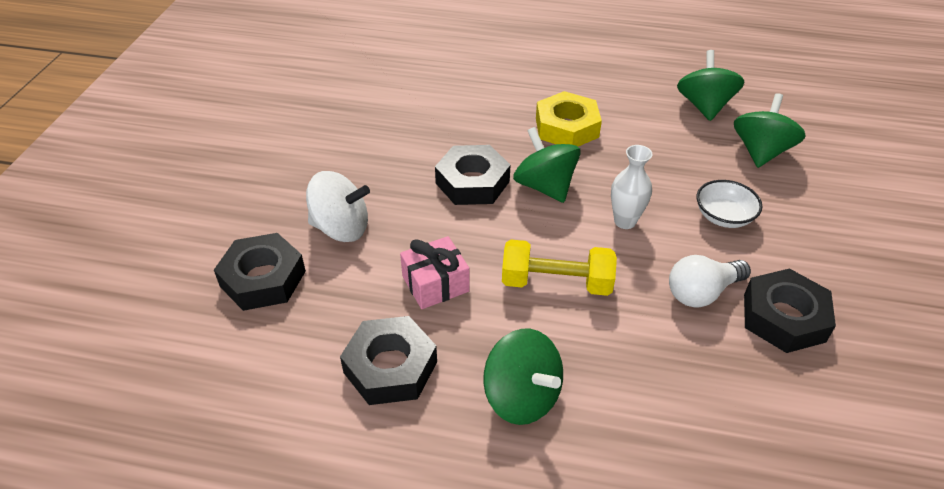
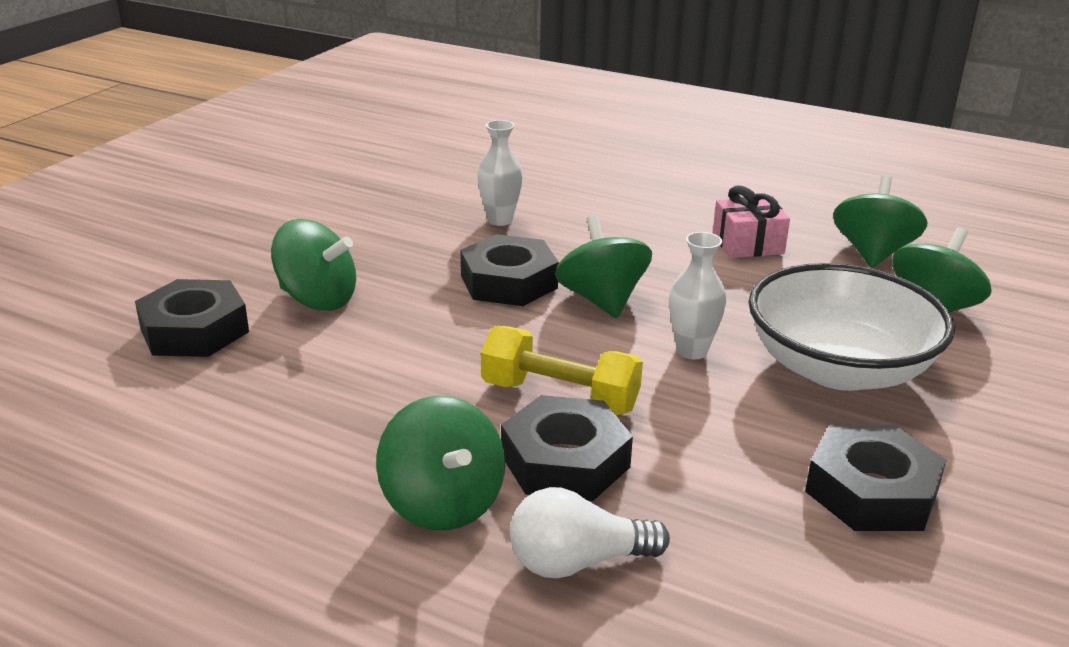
camera: 15 degrees right, 15 degrees down
(341, 228) = (317, 299): white spinning top -> green spinning top
(390, 367) = (292, 441): black nut -> black nut (565, 461)
(435, 284) = (400, 371): pink gift -> pink gift (747, 244)
(438, 122) = (500, 220): none -> white vase
(566, 127) = (665, 248): yellow nut -> none
(702, 293) = (761, 442): white light bulb -> white light bulb (577, 562)
(723, 216) = (838, 368): white bowl -> white bowl, size x2.11

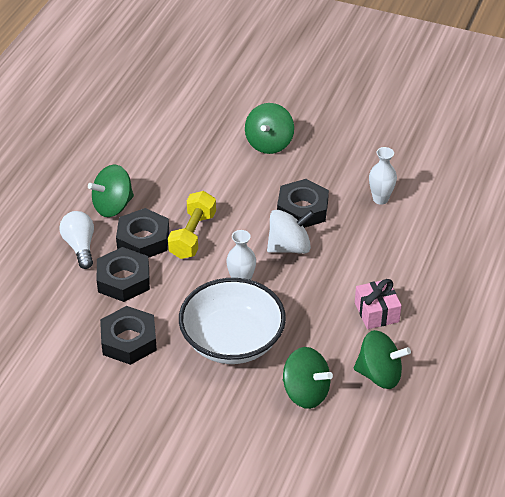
camera: 85 degrees right, 15 degrees up
(194, 330) = (232, 111): black nut -> black nut (123, 280)
(602, 300) = (289, 247): green spinning top -> white spinning top

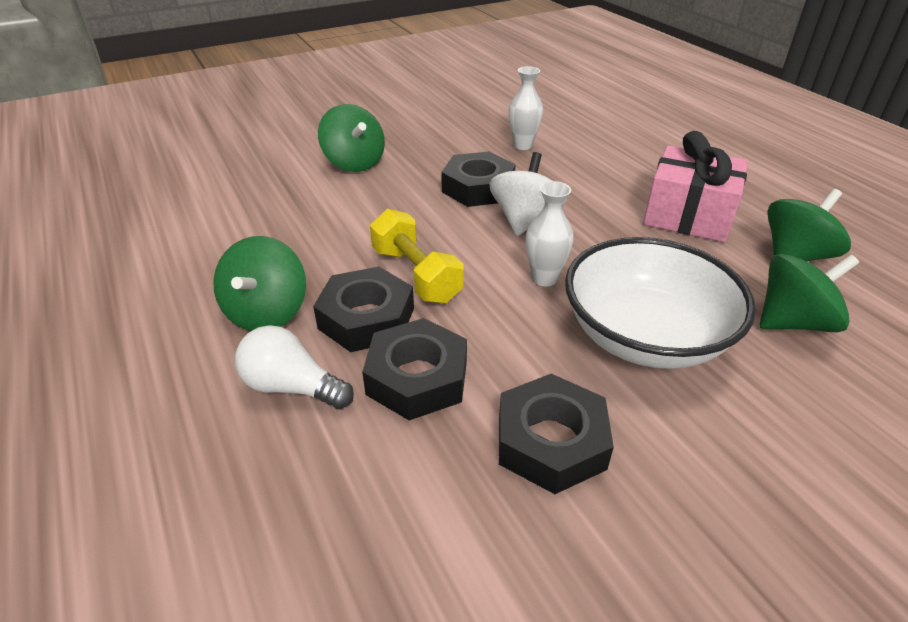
camera: 50 degrees left, 5 degrees down
(376, 312) = (688, 215): pink gift -> pink gift, size x1.58

